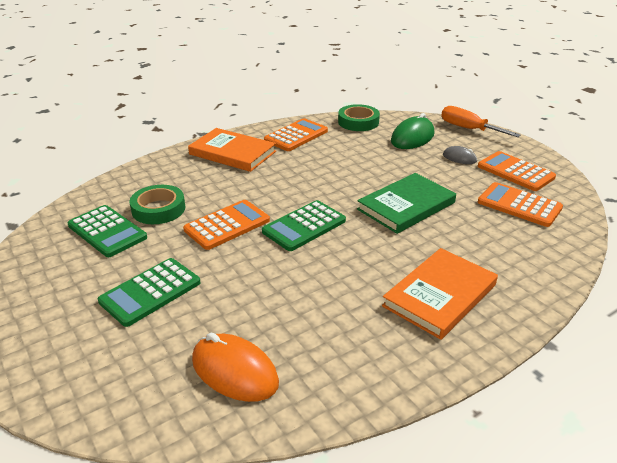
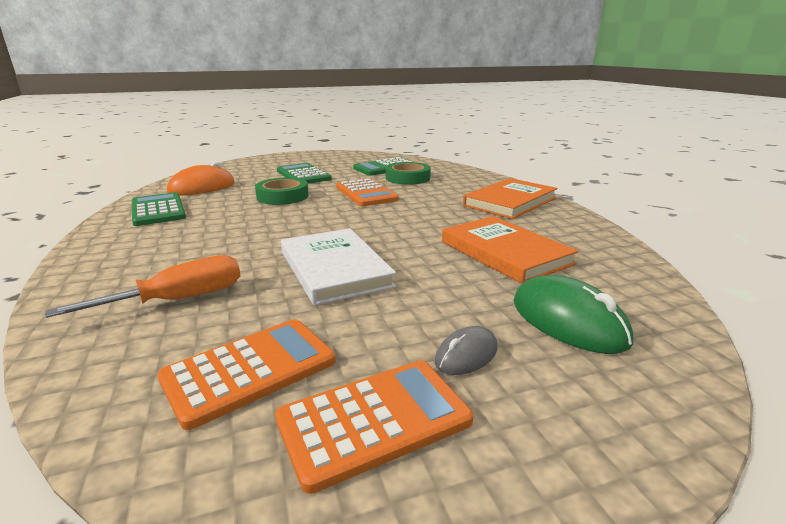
camera: 105 degrees right, 10 degrees down
(296, 136) = (562, 232): orange calculator -> none
(304, 226) = (339, 216): green calculator -> green calculator (158, 210)
(358, 122) = (632, 281): green tape -> green tape (282, 196)
(406, 206) = (334, 269): green book -> white book
(440, 295) = (163, 253): orange book -> orange book (505, 252)
(468, 129) = (643, 424): orange screwdriver -> orange screwdriver (179, 300)

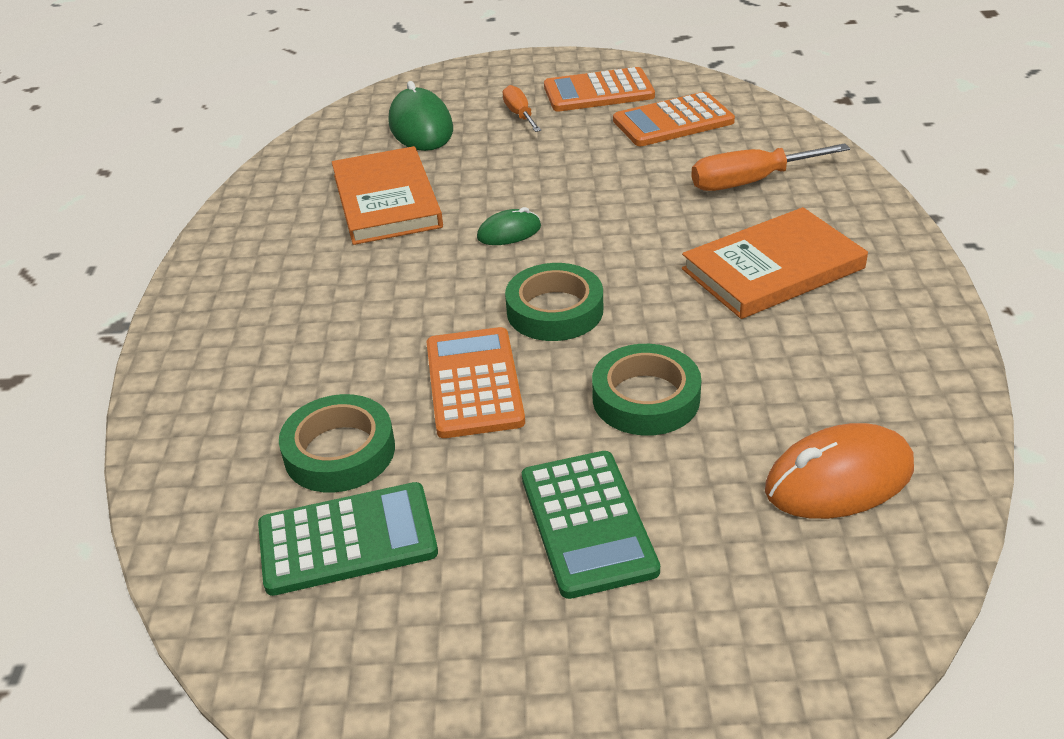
camera: 160 degrees left, 15 degrees up
(158, 210) = (882, 376): green calculator -> none
(334, 269) = (591, 201): white book -> none
(338, 215) = (555, 310): none -> green tape
(390, 244) = (509, 232): none -> green mouse
(466, 355) = (520, 115): grey mouse -> orange screwdriver
(510, 202) = (246, 309): orange book -> orange book (772, 269)

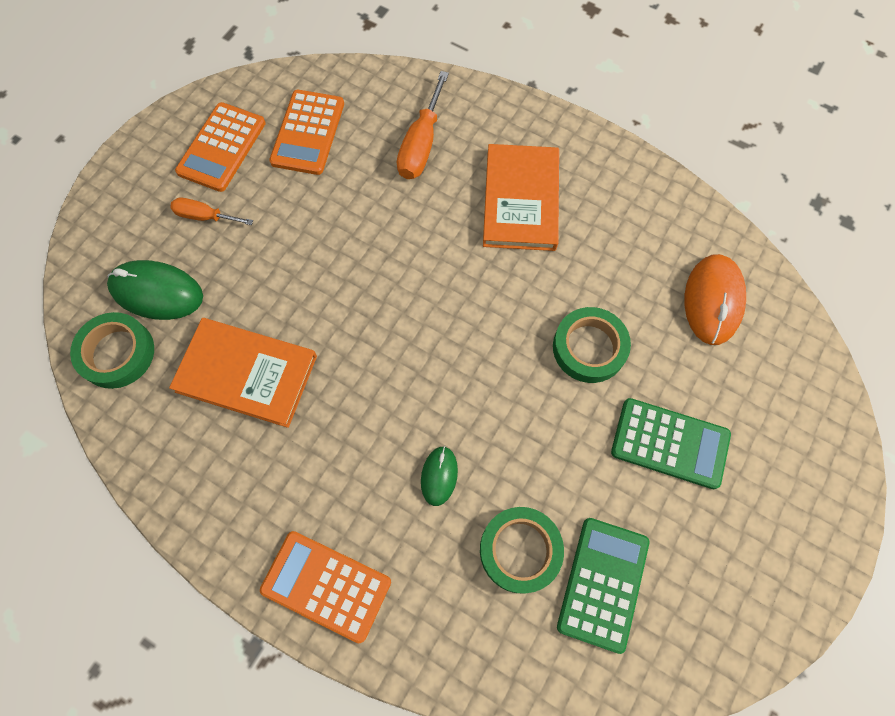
camera: 60 degrees left, 30 degrees up
(474, 383) = (509, 434): orange calculator -> orange calculator (326, 586)
(509, 232) = (359, 317): green mouse -> green mouse (439, 476)
(555, 310) = (470, 344): green tape -> green tape (117, 353)

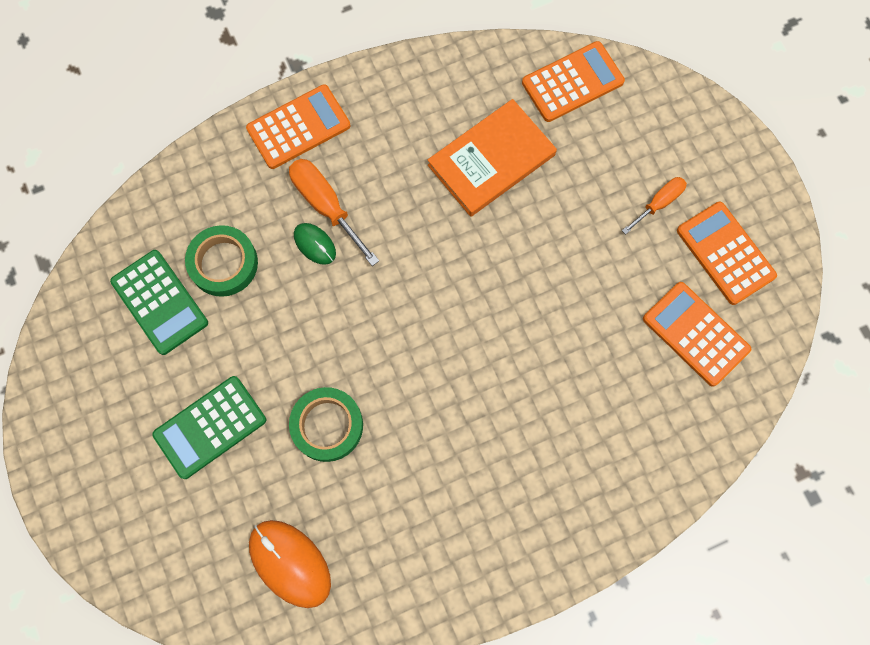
camera: 125 degrees right, 5 degrees up
(117, 353) = (572, 82): green tape -> orange calculator
(157, 292) = (608, 133): green mouse -> none
(421, 144) = (617, 425): orange screwdriver -> orange screwdriver (326, 205)
(520, 200) = (499, 472): orange book -> none

